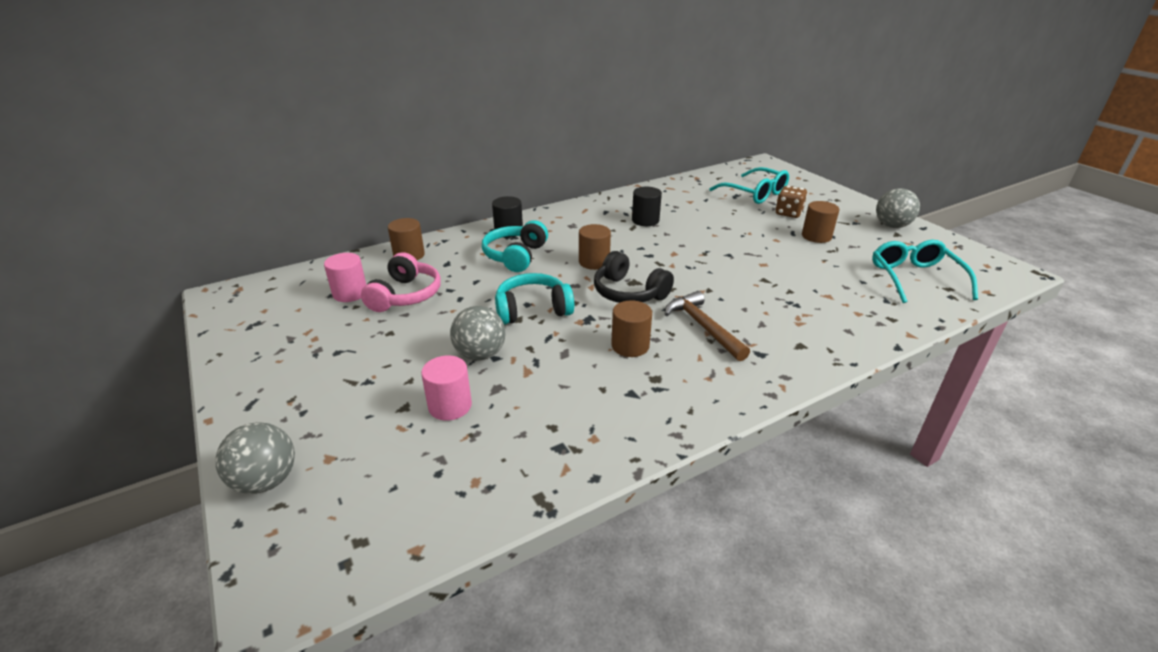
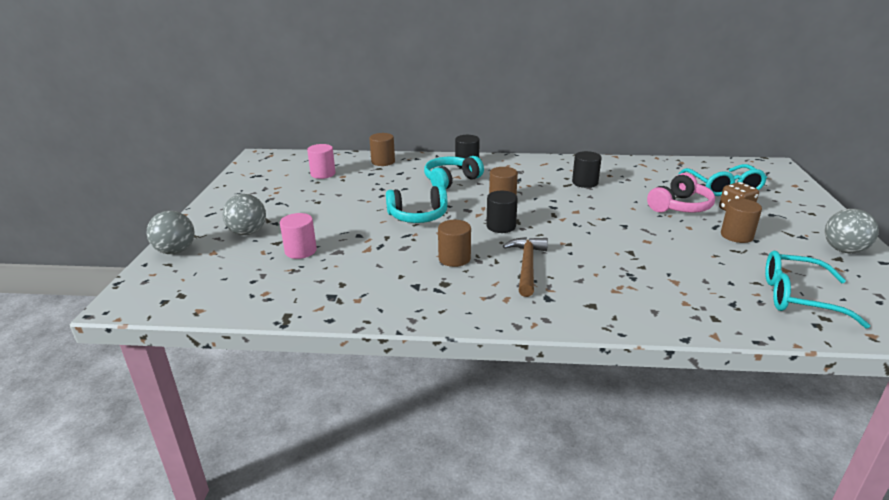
camera: 35 degrees right, 5 degrees down
(405, 295) = (351, 184): pink headphones -> pink headphones (680, 206)
(480, 354) = (352, 230): grey ball -> grey ball (248, 232)
(532, 310) = (418, 216): turquoise headphones -> turquoise headphones turned 150 degrees clockwise
(629, 292) = (501, 226): black headphones -> black cylinder
(914, 277) = (796, 297): turquoise glasses -> turquoise glasses turned 105 degrees counterclockwise

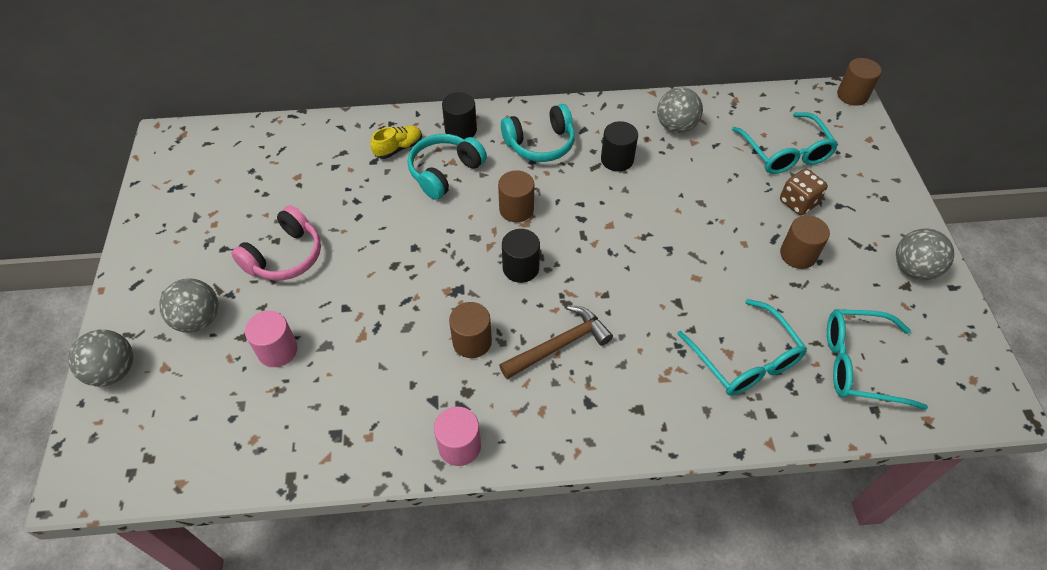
camera: 10 degrees left, 25 degrees up
(323, 174) = (269, 174): pink cylinder -> pink cylinder (459, 446)
(383, 162) = (346, 136): brown cylinder -> brown cylinder (852, 95)
(418, 216) = (414, 258): turquoise headphones -> turquoise headphones (540, 144)
(419, 169) = (398, 148): none -> yellow shoe
(526, 266) = (559, 345): brown hammer -> brown hammer turned 60 degrees clockwise
(633, 171) = (676, 127): none -> grey ball
(680, 206) = (733, 200): pink headphones -> pink headphones (285, 256)
(691, 287) = (746, 360): none -> turquoise glasses

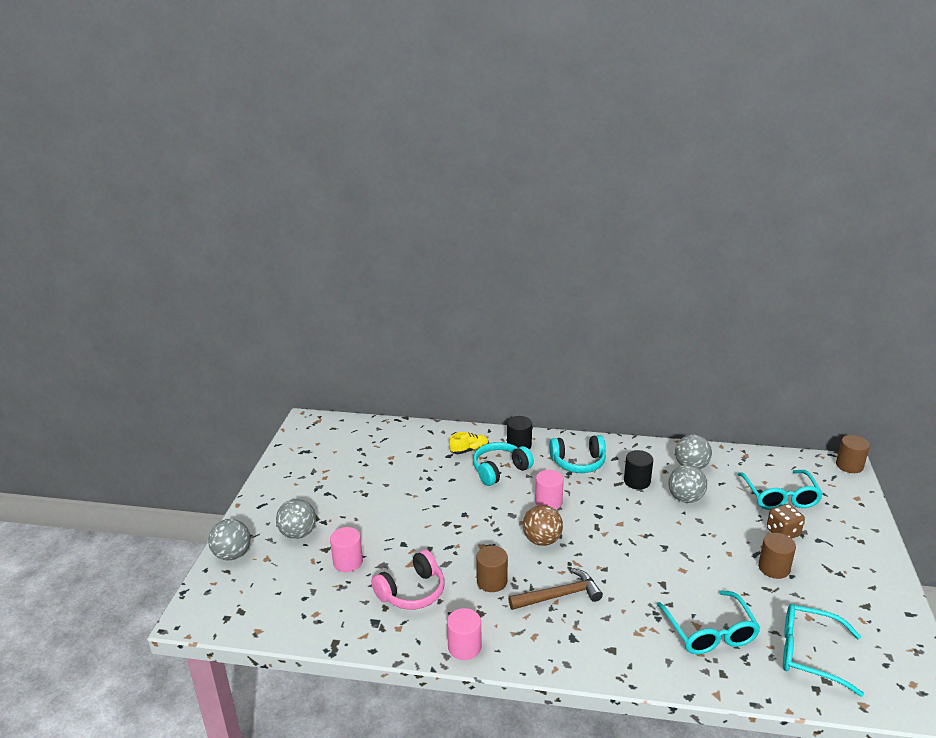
camera: 15 degrees right, 25 degrees down
(285, 256) = (369, 505): pink headphones -> pink headphones (412, 592)
(516, 209) = (548, 502): brown cylinder -> pink cylinder
(520, 268) = (542, 540): black cylinder -> brown ball
(913, 269) = (875, 595): grey ball -> grey ball (685, 498)

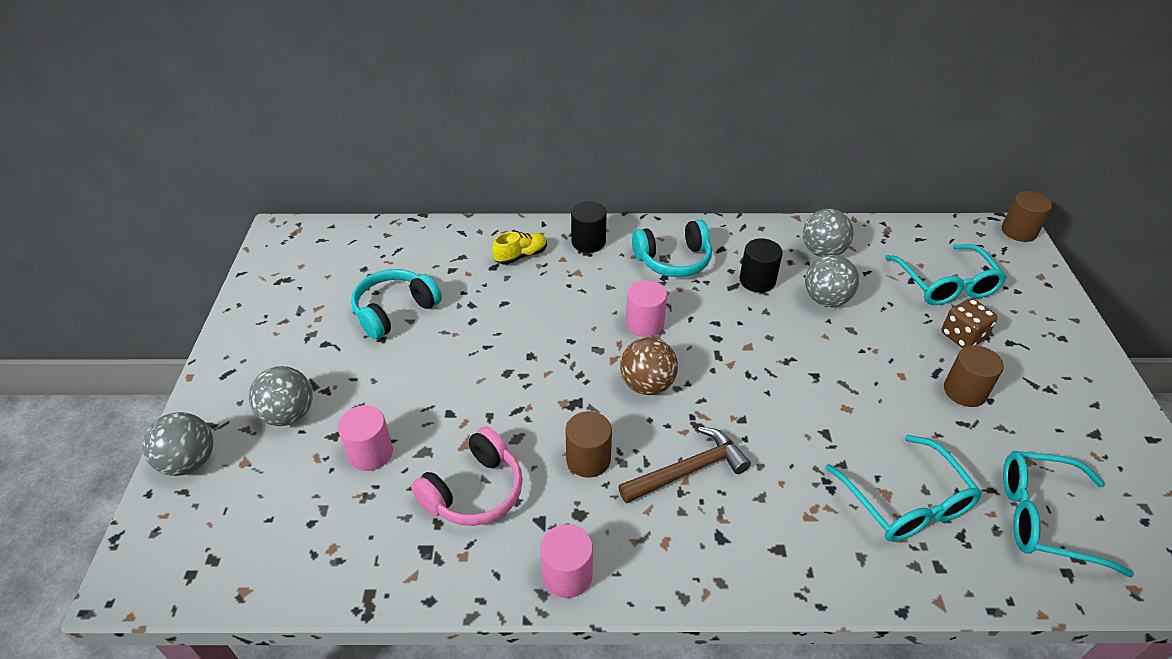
camera: 10 degrees left, 15 degrees up
(500, 470) = (569, 282): turquoise headphones -> turquoise headphones (395, 311)

